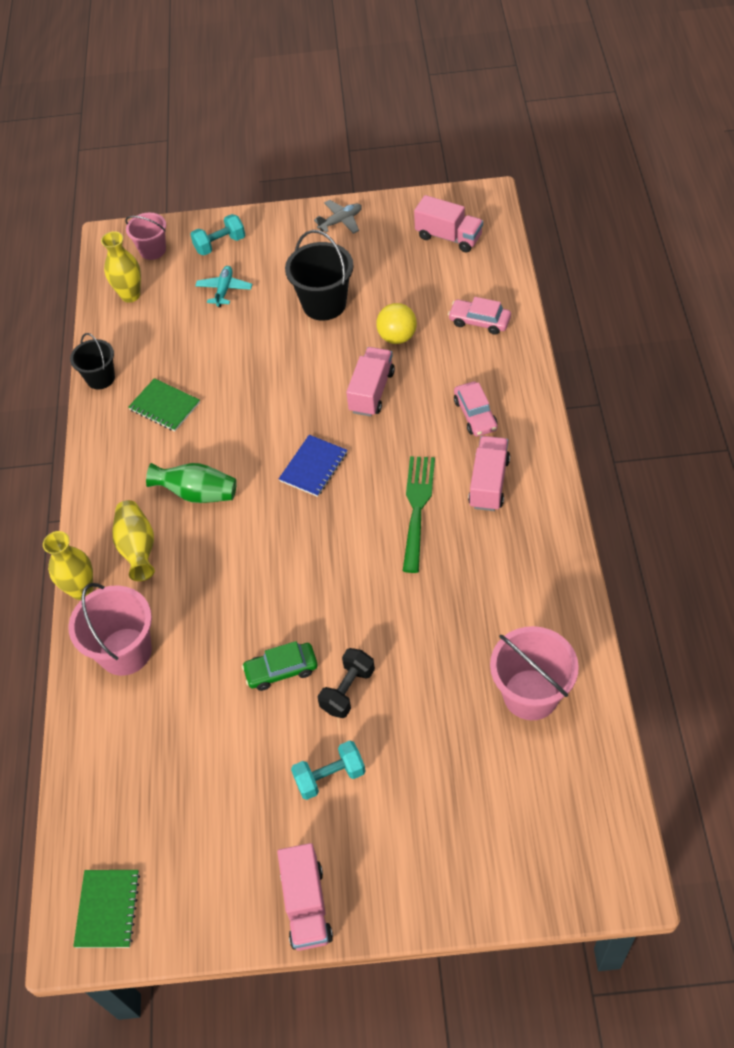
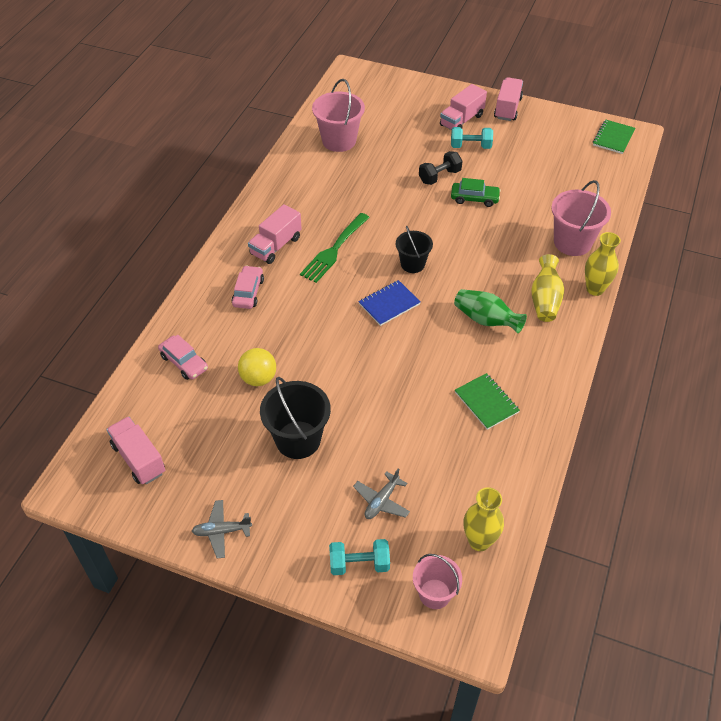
camera: 160 degrees left, 5 degrees down
(100, 378) = (537, 456): black bucket -> black bucket (412, 264)
(224, 290) = (381, 501): turquoise plane -> grey plane
(371, 392) = (310, 341): pink truck -> pink truck (461, 120)

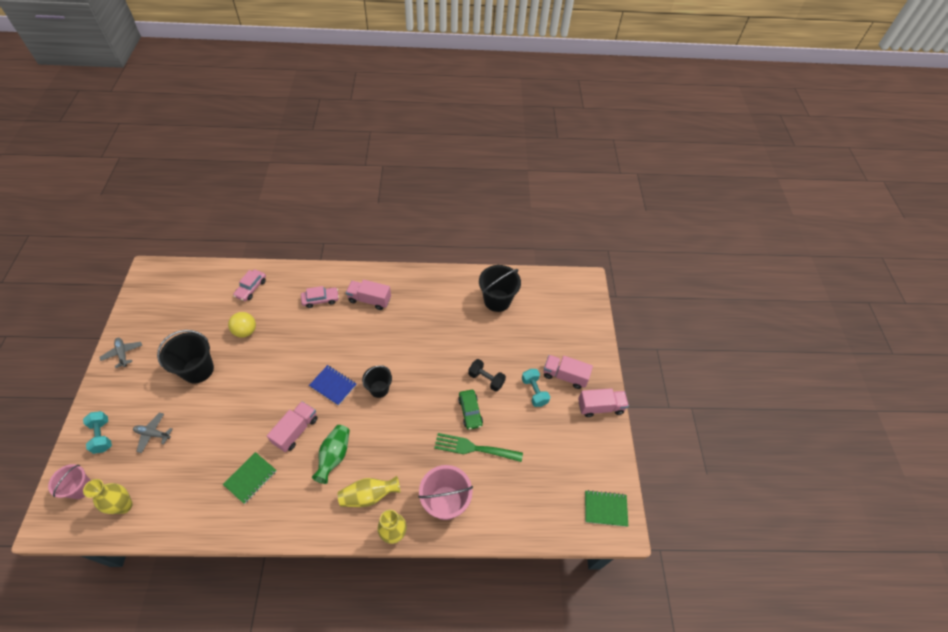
camera: 65 degrees right, 5 degrees up
(139, 459) = (172, 294): pink truck -> pink truck (296, 431)
(334, 250) = (377, 335): green fork -> green fork (474, 448)
(339, 141) = (497, 300): pink bucket -> black bucket

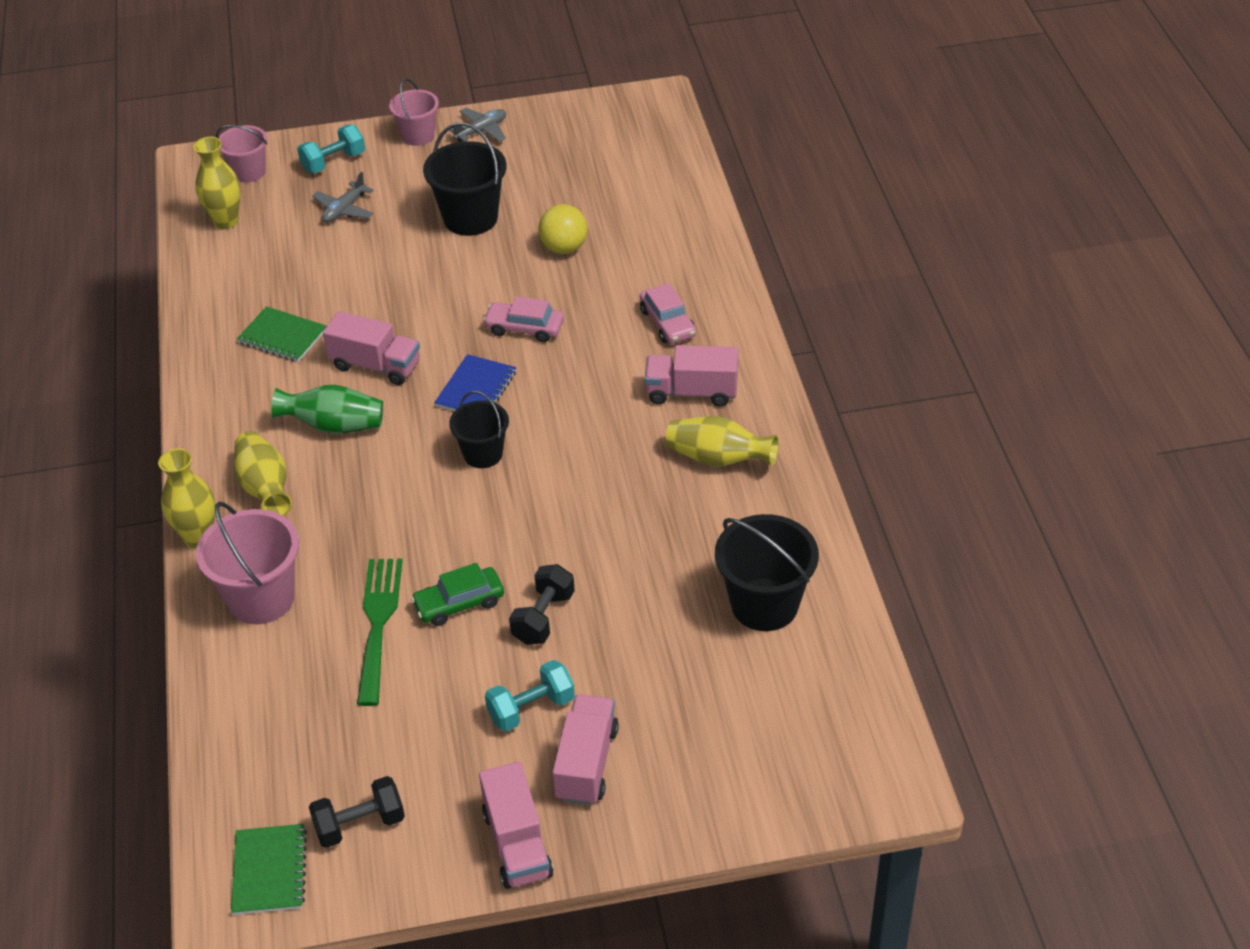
camera: 85 degrees right, 10 degrees down
(106, 386) = (418, 136): none -> pink bucket
(153, 434) = (344, 210): grey plane -> grey plane turned 150 degrees counterclockwise
(251, 288) = (662, 226): pink car -> pink car (524, 328)
(369, 300) = (691, 392): pink truck -> pink truck turned 90 degrees counterclockwise
(413, 298) = (718, 459): none -> yellow vase
(585, 467) = (360, 824): none -> black dumbbell

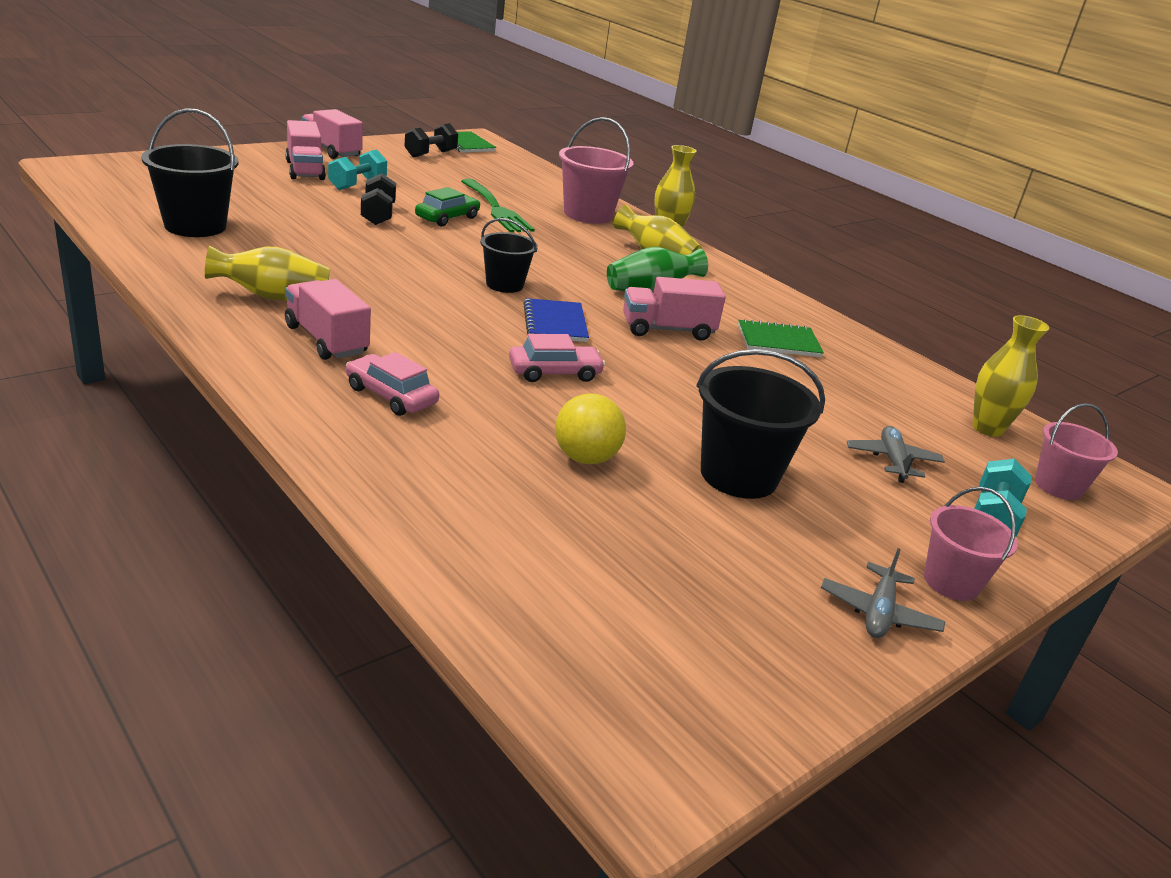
camera: 145 degrees right, 15 degrees down
(691, 392) = (326, 340): pink truck -> pink truck turned 105 degrees counterclockwise

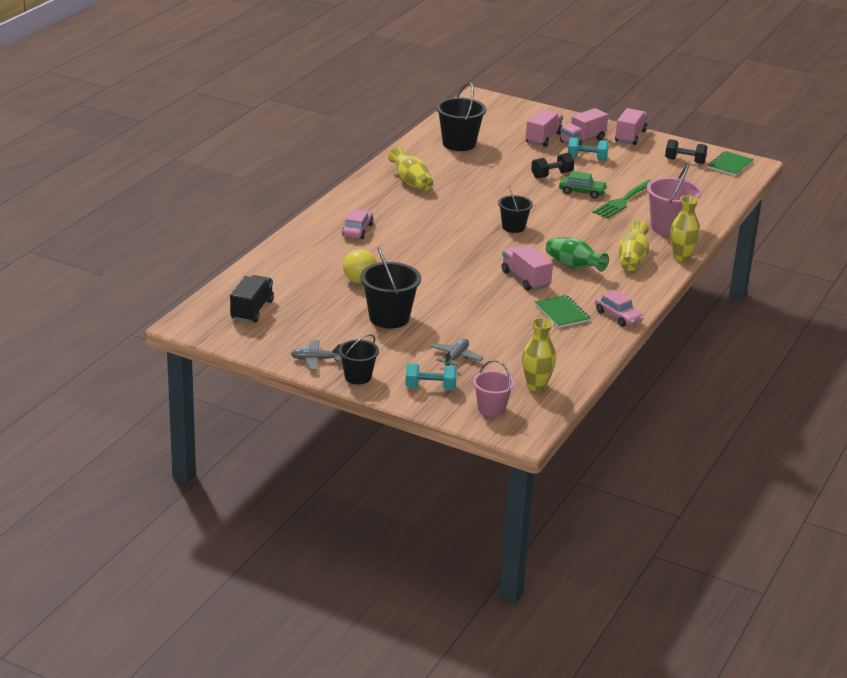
camera: 70 degrees right, 0 degrees up
(326, 340) = (387, 205): pink truck -> pink truck (543, 138)
(554, 372) = (430, 259): pink car -> pink car (618, 316)
(555, 323) = (486, 249): blue notebook -> none
(634, 631) = (252, 310): none -> black truck
(892, 461) = (456, 357): grey plane -> grey plane turned 45 degrees counterclockwise
(951, 582) = (358, 377): pink bucket -> black bucket

